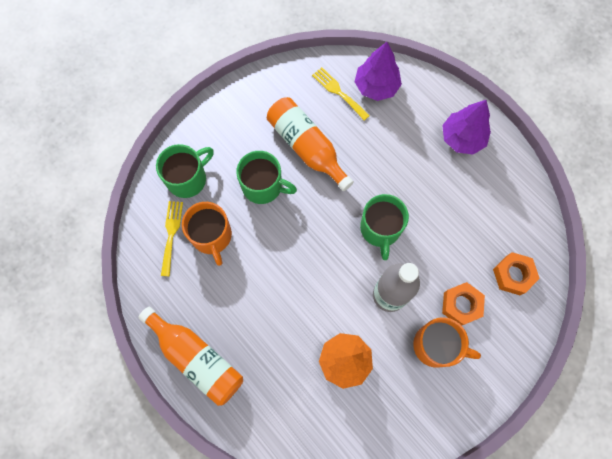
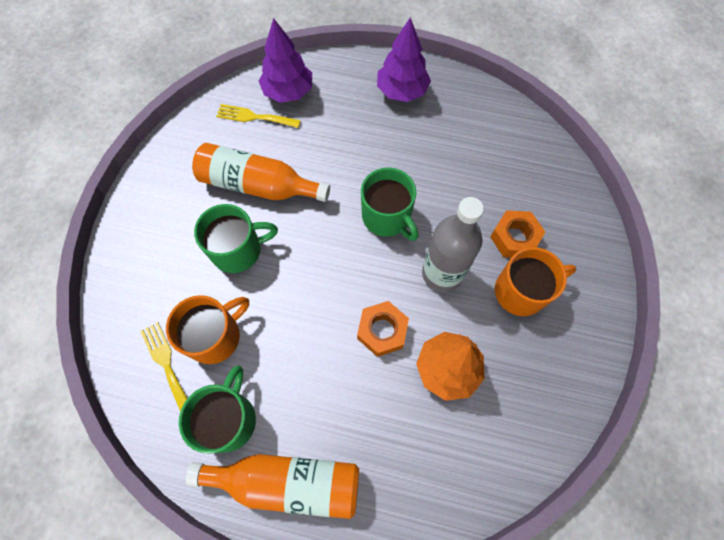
camera: 35 degrees left, 5 degrees down
(187, 179) = (147, 294): green mug -> green mug (229, 419)
(211, 236) = (215, 336): orange mug -> orange mug turned 75 degrees counterclockwise
(513, 275) = (538, 181): orange nut -> orange nut (382, 331)

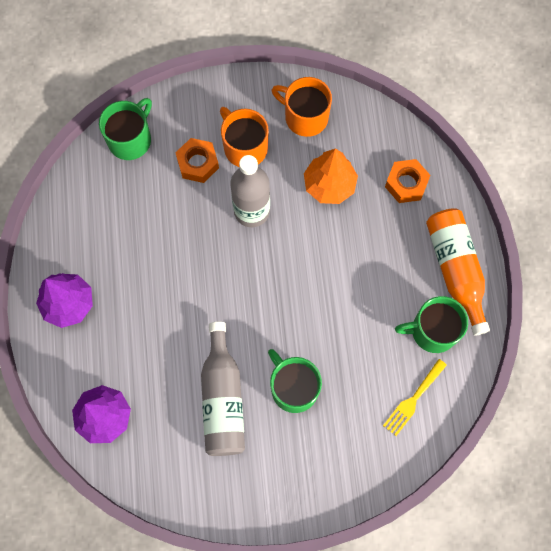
camera: 110 degrees left, 5 degrees up
(215, 336) = (375, 371): orange mug -> orange mug (305, 117)
(254, 117) = (146, 438): yellow fork -> none
(258, 185) = (223, 399): orange bottle -> grey bottle
(382, 331) = (318, 242): orange nut -> orange nut (406, 184)
(387, 217) = (214, 272): green mug -> green mug (130, 139)

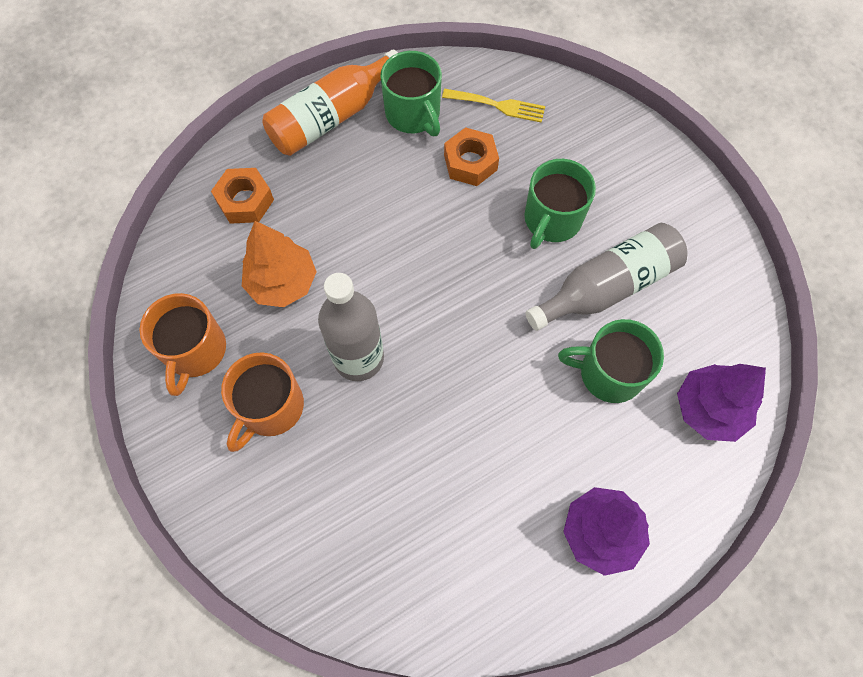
camera: 115 degrees left, 5 degrees down
(130, 139) = (322, 574): green mug -> green mug (609, 373)
(198, 163) = (320, 459): orange nut -> orange nut (470, 162)

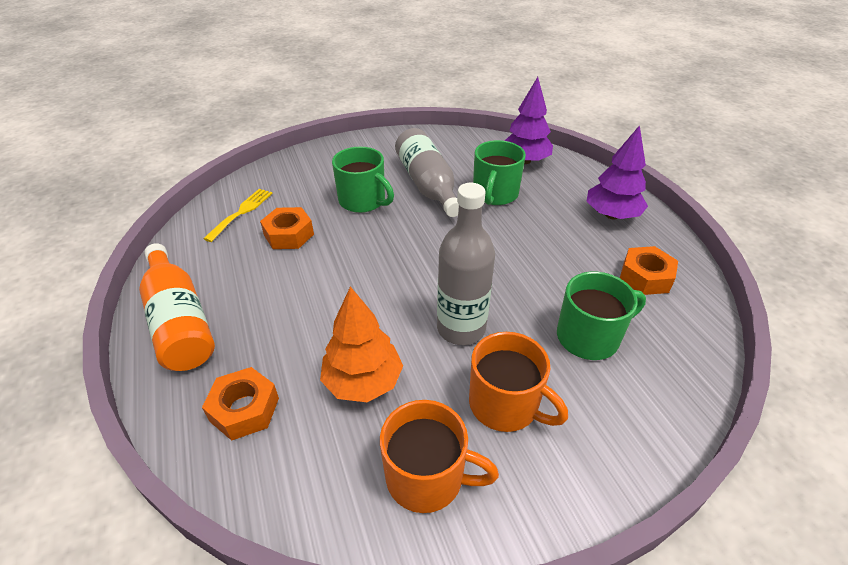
camera: 80 degrees left, 25 degrees down
(413, 114) = (216, 262): green mug -> green mug (589, 337)
(477, 566) = (645, 277): none -> orange nut

